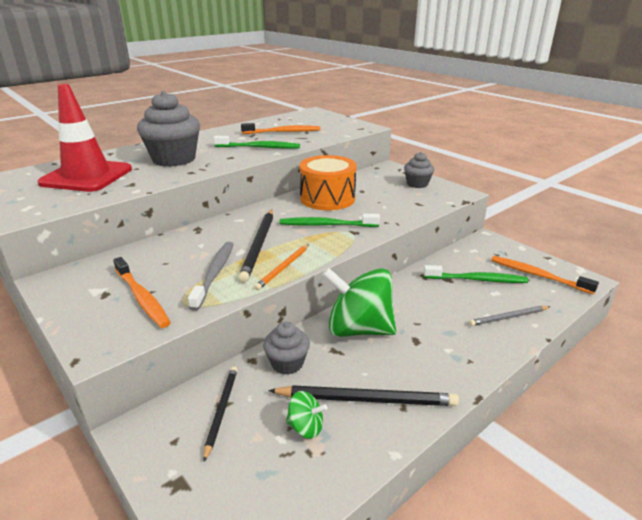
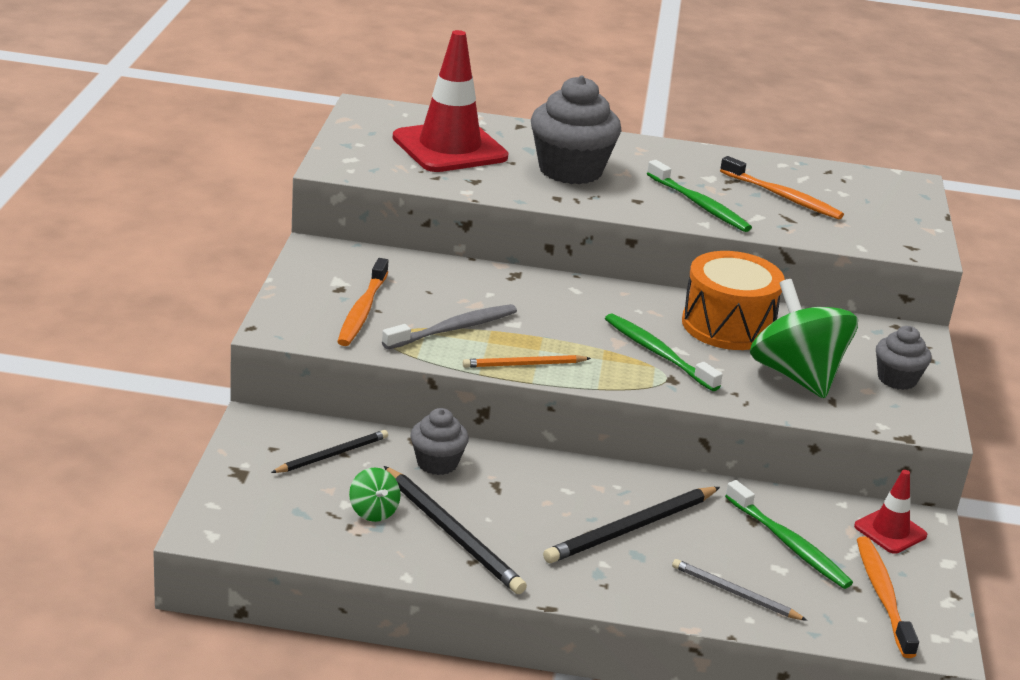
camera: 45 degrees right, 0 degrees up
(259, 246) = (542, 329): black pencil -> black pencil (631, 528)
(359, 329) = (552, 487): green spinning top -> green spinning top (796, 376)
(487, 249) = (890, 531): none -> red traffic cone

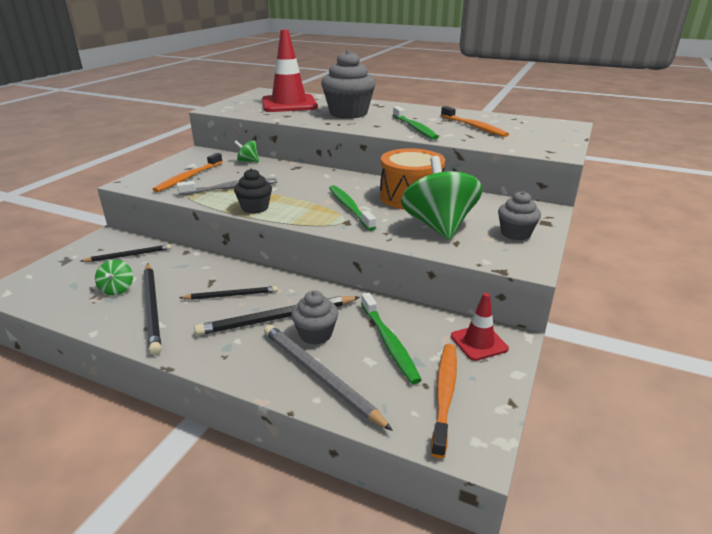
camera: 20 degrees right, 0 degrees up
(425, 267) = (248, 161): none -> green spinning top
(437, 463) = (186, 265): grey cupcake -> grey cupcake (315, 334)
(524, 364) = (255, 208): orange pencil -> black cupcake
(543, 503) = (231, 295): none -> black pencil
(734, 593) = (319, 376): grey pencil -> grey pencil, size x1.63

